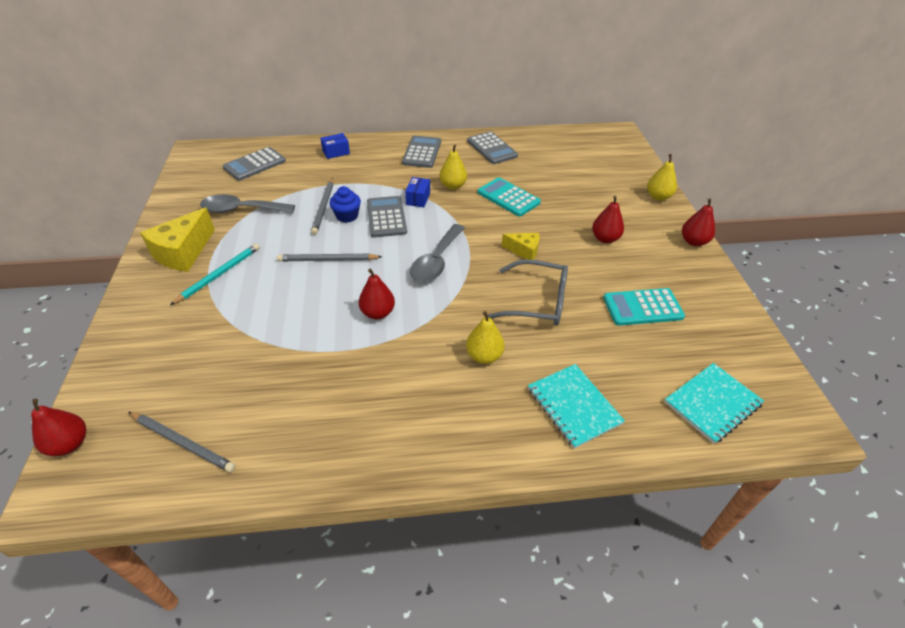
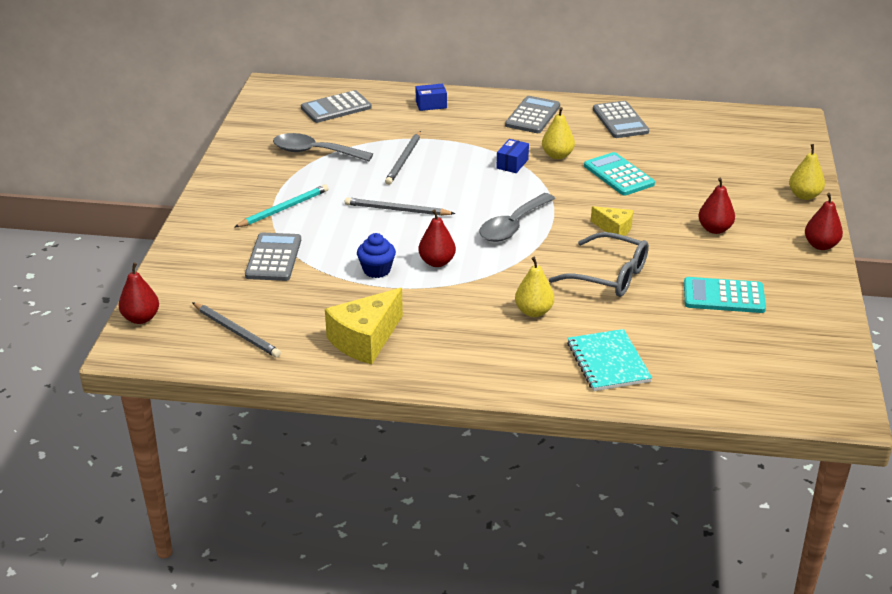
camera: 15 degrees right, 10 degrees down
(183, 253) = (250, 185): yellow cheese -> yellow cheese (365, 340)
(347, 216) = (427, 171): blue cupcake -> blue cupcake (376, 270)
(386, 217) = (470, 178): grey calculator -> grey calculator (273, 258)
(712, 403) = (753, 382): turquoise notebook -> none

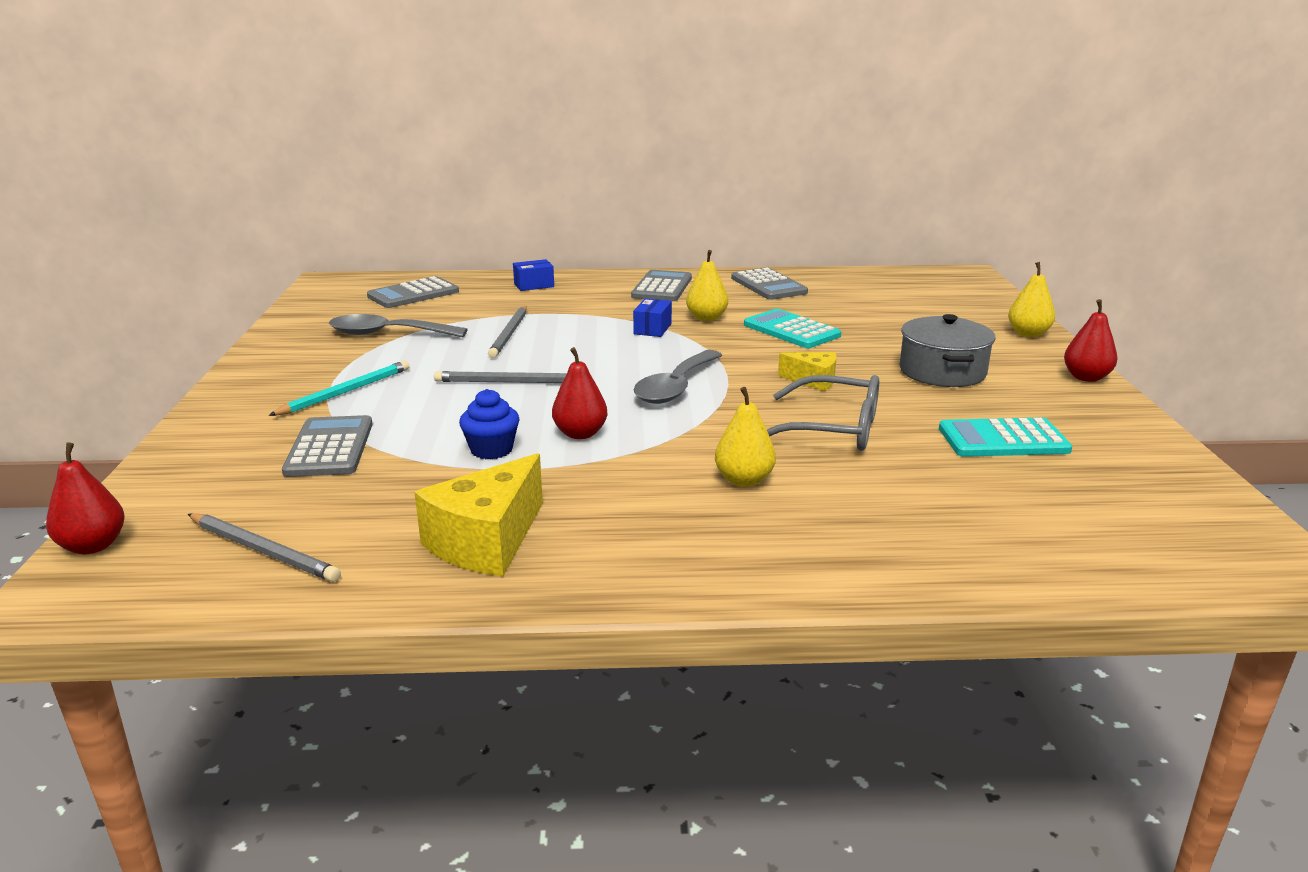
camera: 10 degrees left, 10 degrees down
(608, 362) = (887, 535): turquoise notebook -> none
(714, 229) = (942, 372): red pear -> grey pot

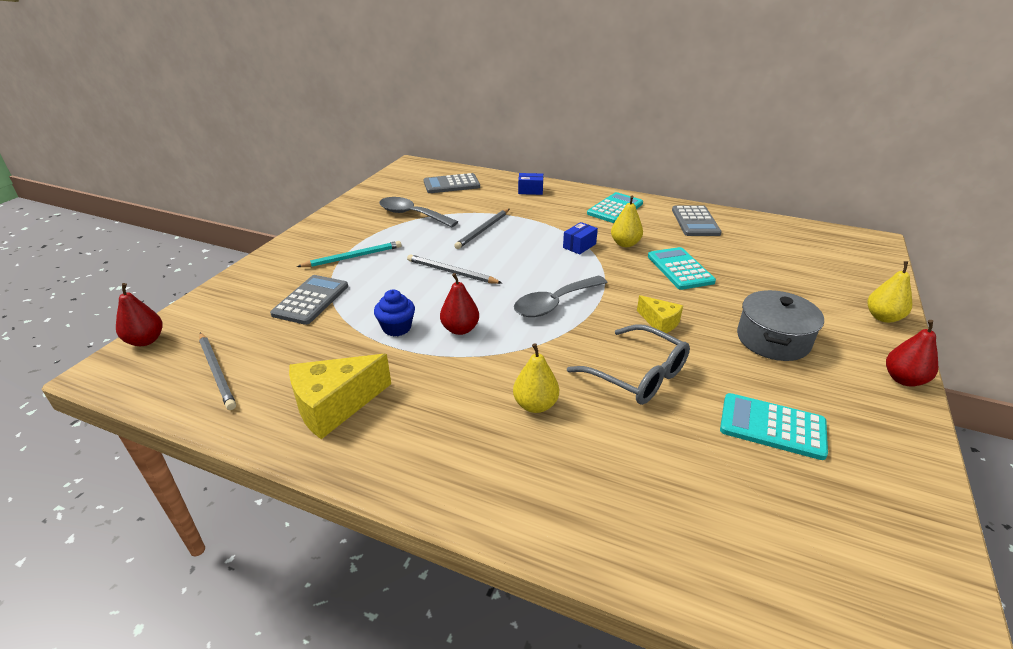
camera: 25 degrees right, 10 degrees up
(662, 287) = (615, 209): grey calculator -> turquoise calculator

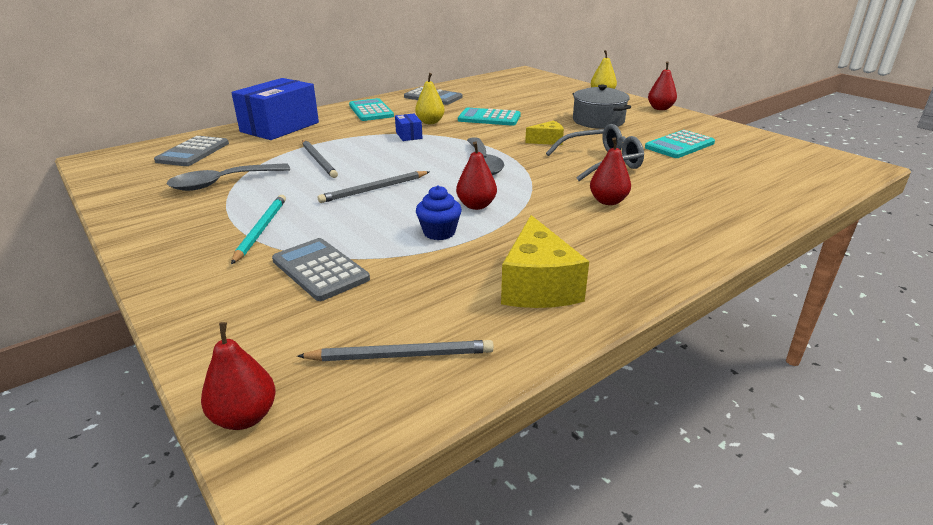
camera: 60 degrees left, 5 degrees down
(530, 191) = (280, 127): blue box -> blue box, size x2.34
(535, 405) = (608, 201): yellow pear -> red pear

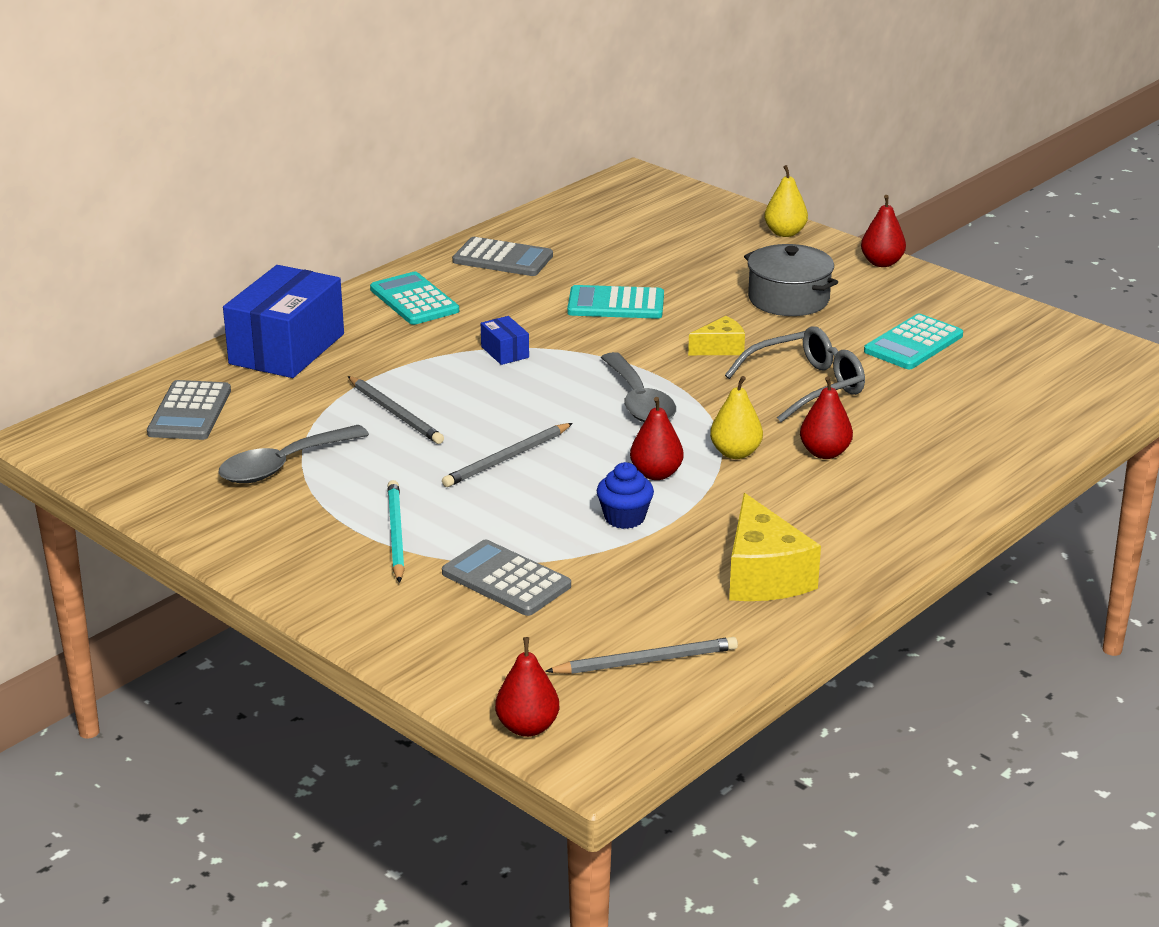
camera: 10 degrees left, 0 degrees up
(430, 122) = (525, 320): yellow pear -> yellow pear (735, 453)

